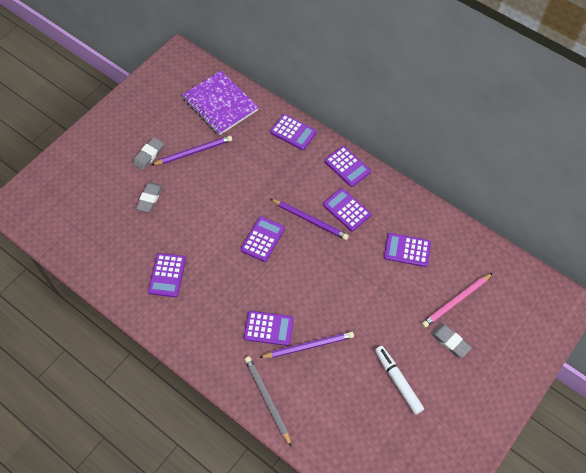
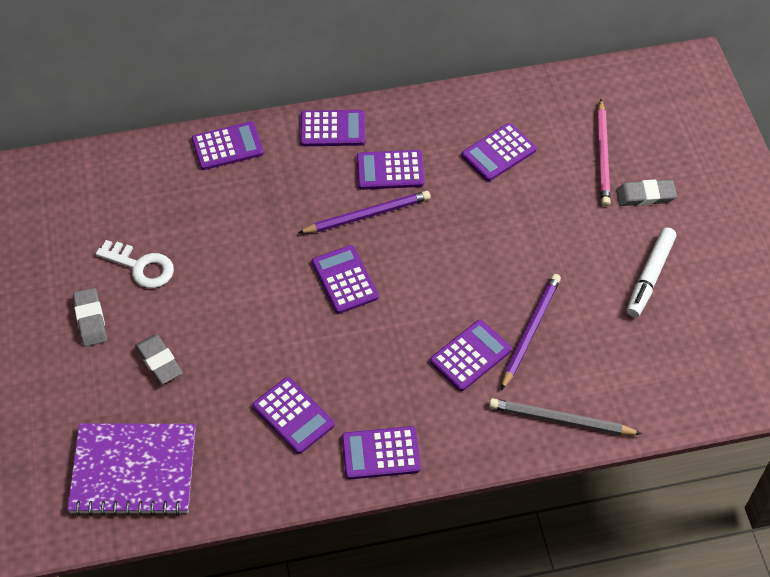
camera: 50 degrees left, 5 degrees down
(178, 329) = (380, 453): none -> purple calculator
(194, 152) = (141, 266): purple pencil -> white key
(220, 104) = (100, 191): purple notebook -> purple notebook (134, 470)
(398, 381) = (649, 276): white marker -> white marker turned 75 degrees counterclockwise

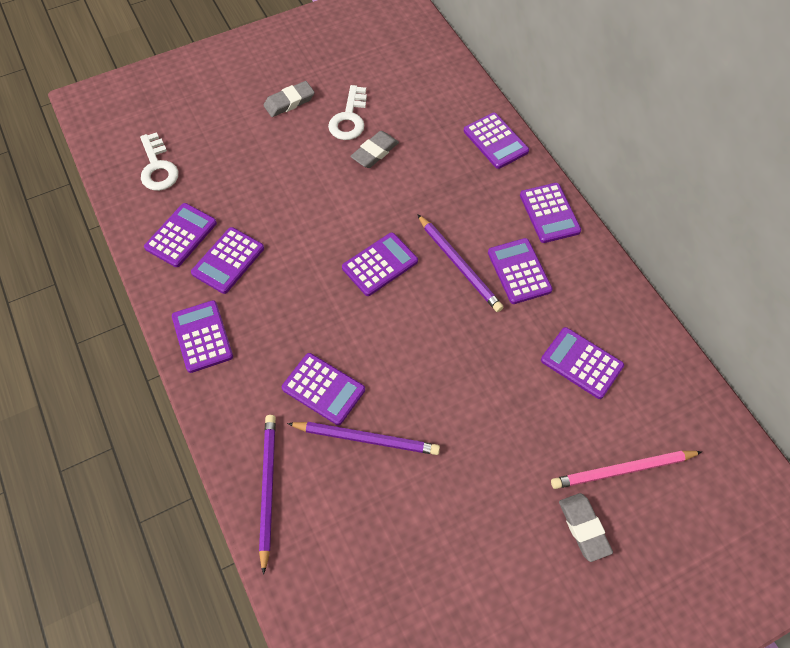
camera: 75 degrees right, 5 degrees up
(134, 470) = (158, 167): purple notebook -> white key
(159, 361) = (261, 155): grey eraser -> grey eraser (375, 152)
(243, 458) = (181, 235): none -> purple calculator
(560, 420) = (267, 488): grey pencil -> purple pencil
(649, 276) = (472, 551): white marker -> none

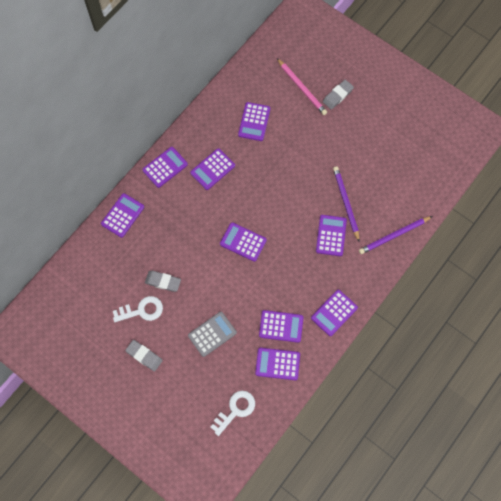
camera: 115 degrees left, 10 degrees up
(270, 179) = (212, 334): none -> grey calculator
(459, 265) = (223, 200): purple pencil -> none

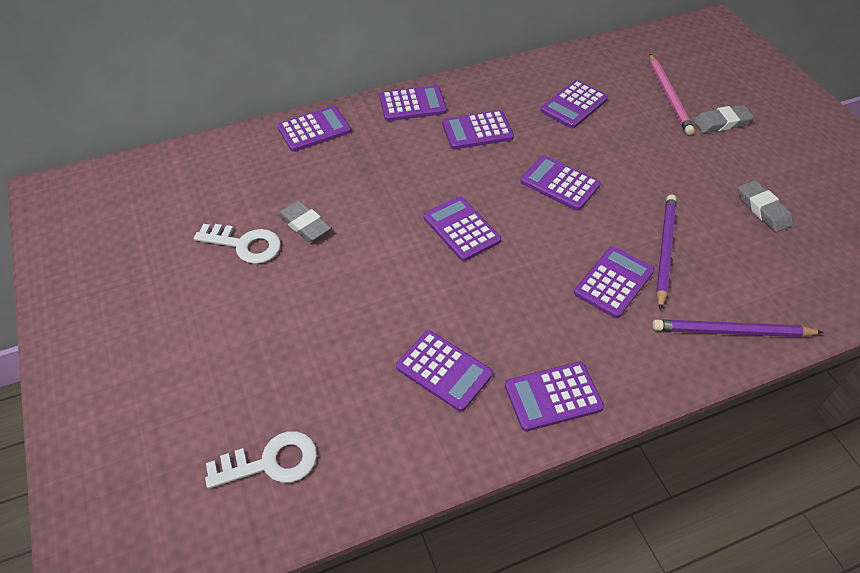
camera: 30 degrees right, 20 degrees down
(144, 356) = (196, 304): grey eraser -> grey eraser (763, 209)
(212, 334) = (322, 325): grey calculator -> none
(277, 364) = (398, 426): purple calculator -> purple calculator (559, 183)

